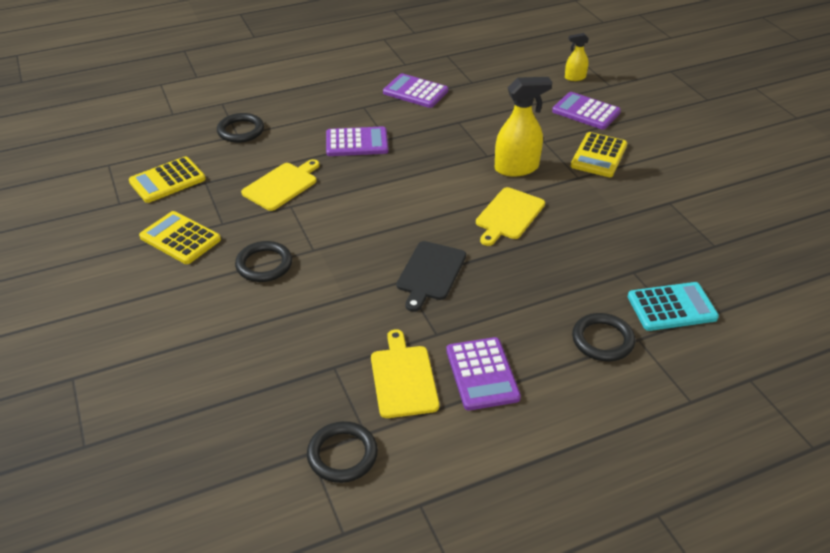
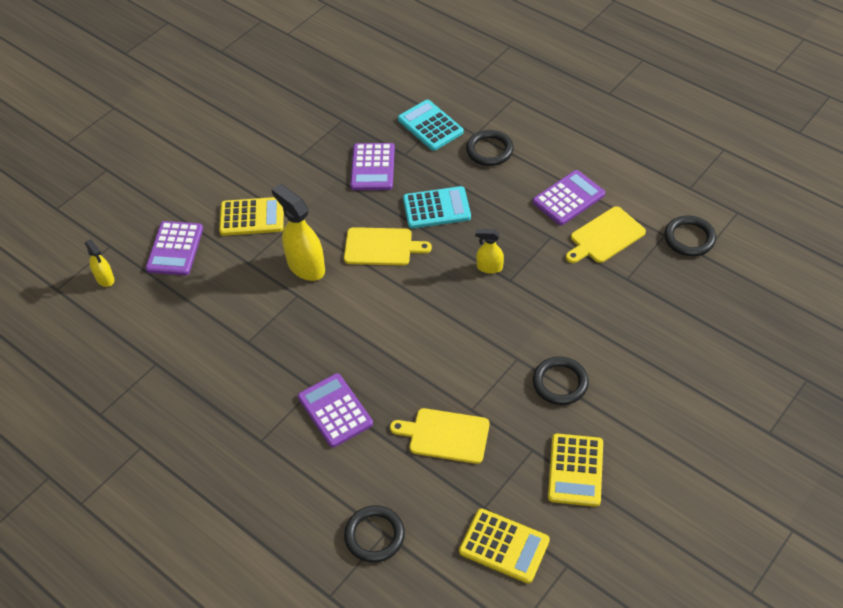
camera: 115 degrees left, 10 degrees up
(415, 92) = (203, 406): purple calculator -> purple calculator (372, 167)
(430, 273) = (489, 267): black cutting board -> yellow spray bottle
(536, 267) = (436, 208): none -> turquoise calculator

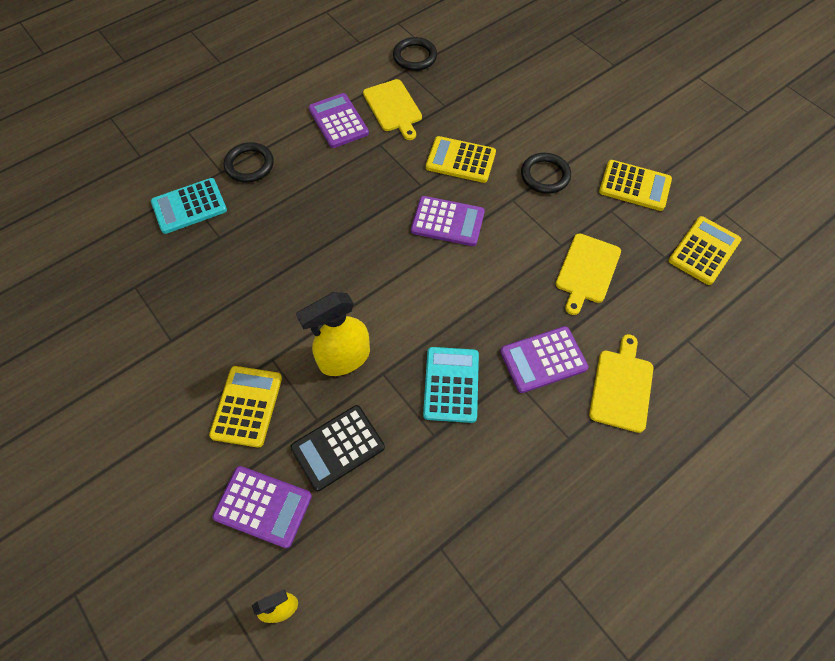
camera: 80 degrees left, 10 degrees up
(227, 281) = (338, 447): none -> black calculator
(372, 167) = (225, 269): purple calculator -> purple calculator (447, 222)
(374, 535) = (689, 348): black ring -> none
(381, 247) = (342, 281): yellow cutting board -> yellow cutting board (621, 387)
(436, 208) = (308, 223): turquoise calculator -> turquoise calculator (451, 384)
(489, 267) = (400, 197): yellow spray bottle -> none
(554, 306) = (460, 160): none -> yellow calculator

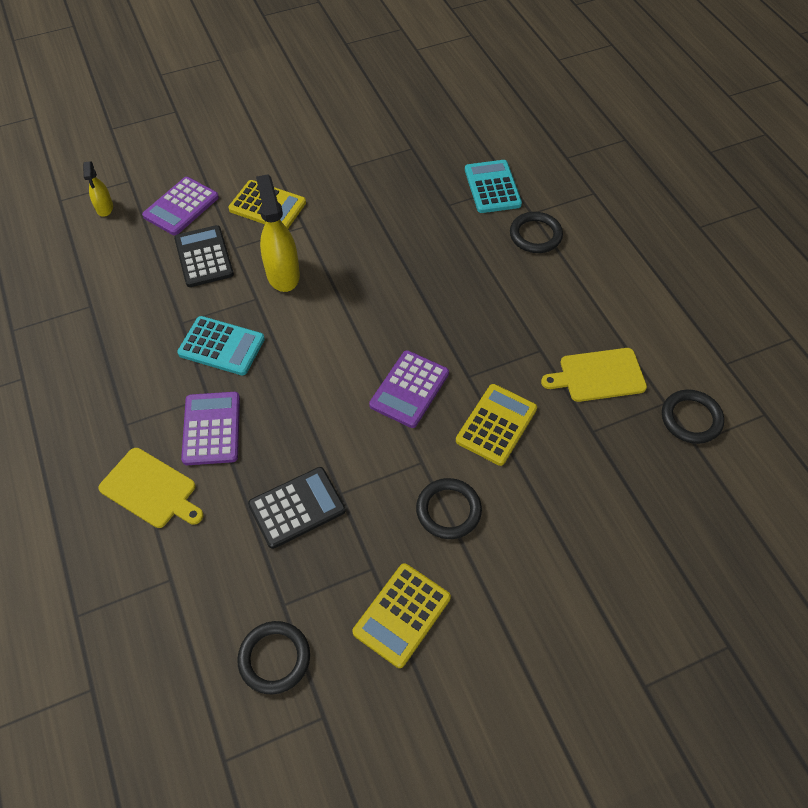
camera: 105 degrees right, 5 degrees down
(338, 121) = (585, 318): purple calculator -> none
(587, 271) = (297, 508): yellow cutting board -> black calculator
(704, 251) = (274, 658): yellow calculator -> black ring

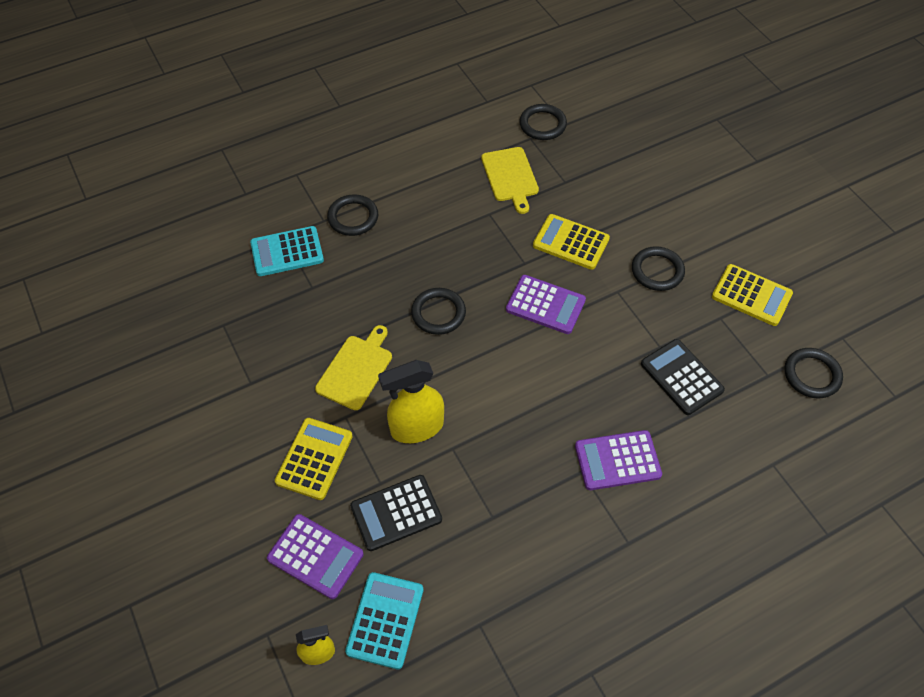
camera: 95 degrees left, 0 degrees up
(151, 489) = (693, 501): yellow cutting board -> yellow cutting board (356, 369)
(221, 346) = (519, 470): turquoise calculator -> turquoise calculator (385, 620)
(408, 297) = (438, 313): none -> black ring

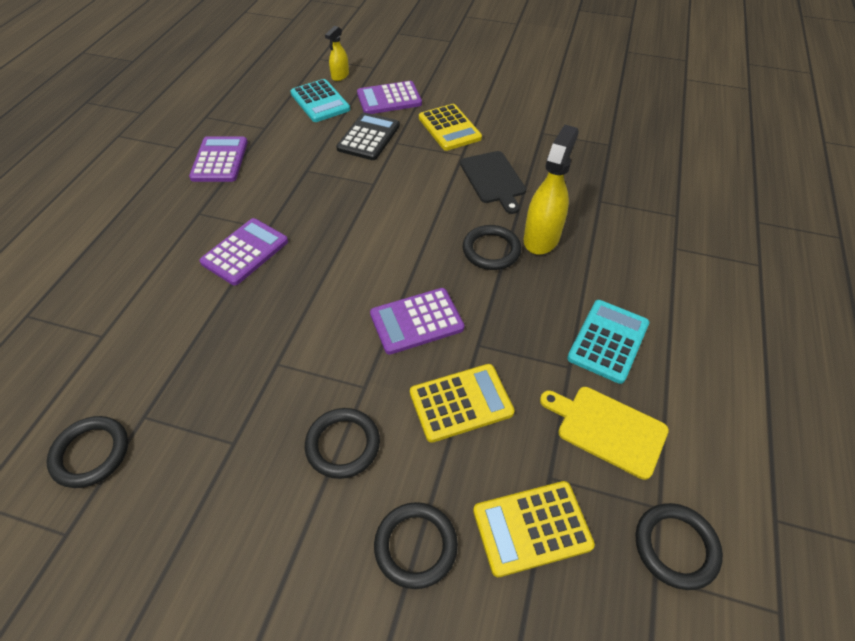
camera: 135 degrees right, 5 degrees down
(287, 252) = (655, 208): turquoise calculator -> turquoise calculator (608, 341)
(353, 217) = (661, 267): black ring -> black ring (415, 546)
(356, 369) = (493, 179): yellow cutting board -> black cutting board
(416, 427) = (410, 178): yellow spray bottle -> yellow spray bottle (541, 238)
(561, 608) = (220, 160): none -> purple calculator
(681, 377) = (235, 350): black calculator -> none
(751, 295) = (211, 503): yellow calculator -> yellow calculator (532, 528)

